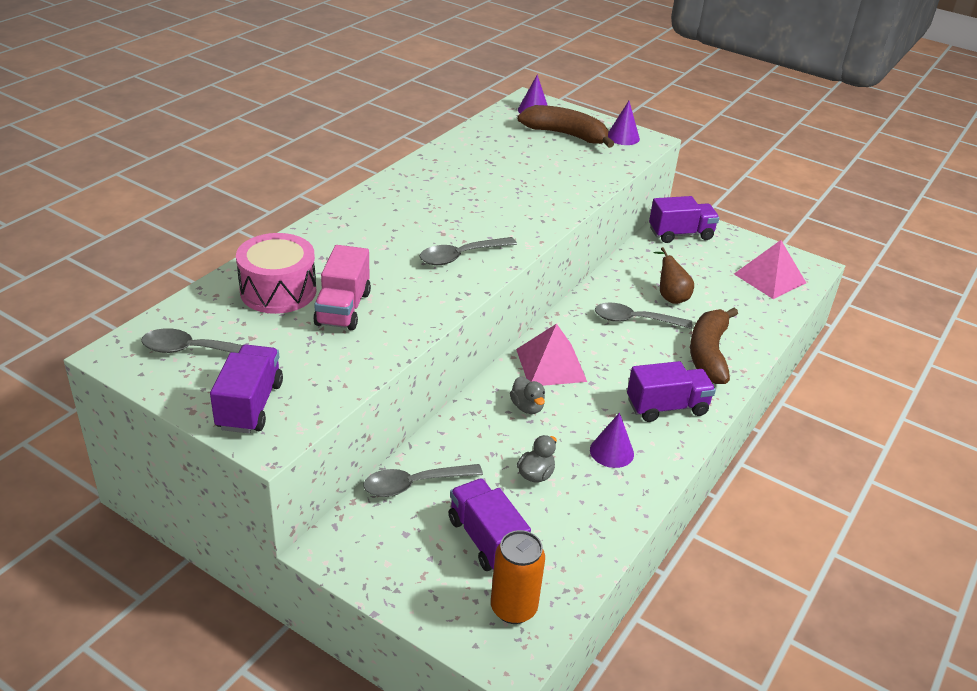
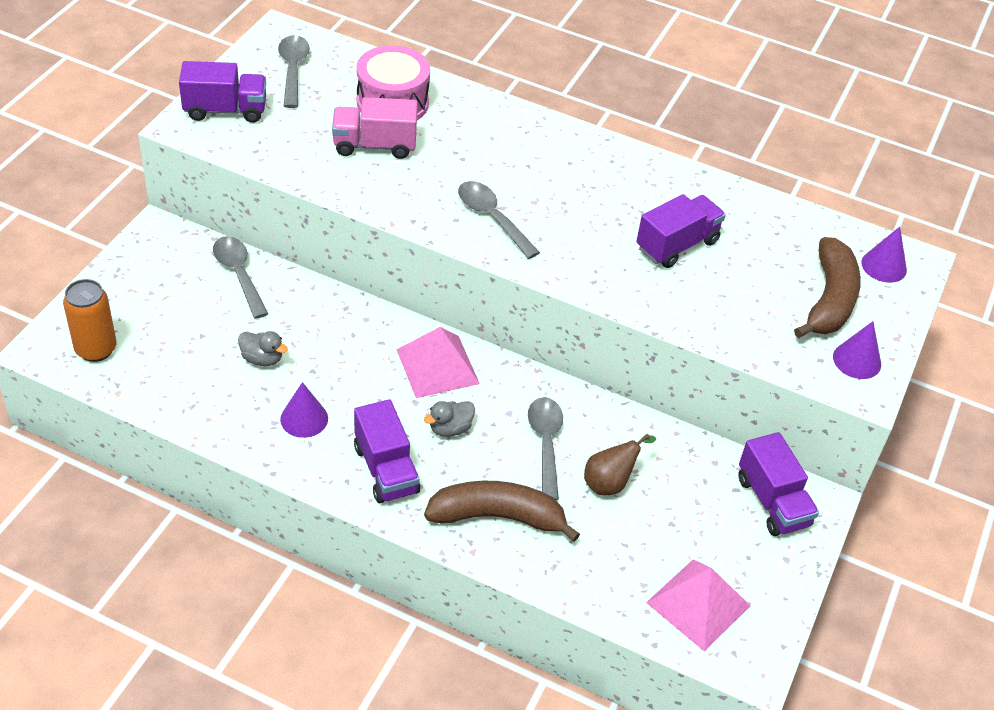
camera: 80 degrees right, 10 degrees up
(486, 539) = (174, 327): purple truck -> purple truck (677, 245)
(527, 407) = (362, 349): grey duck -> grey duck (450, 428)

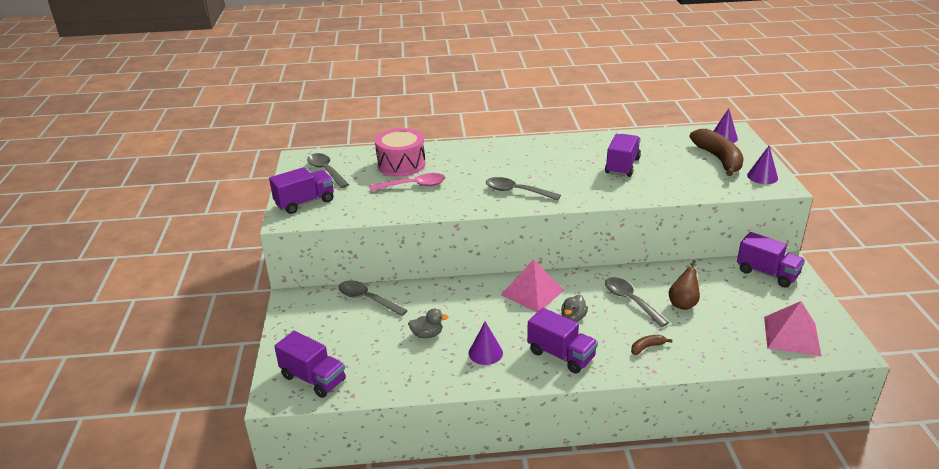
camera: 25 degrees left, 15 degrees down
(96, 349) = (313, 378): orange can -> purple truck
(374, 145) = (413, 186): pink truck -> pink spoon
(498, 516) = (647, 347): brown banana -> brown banana, size x0.43

